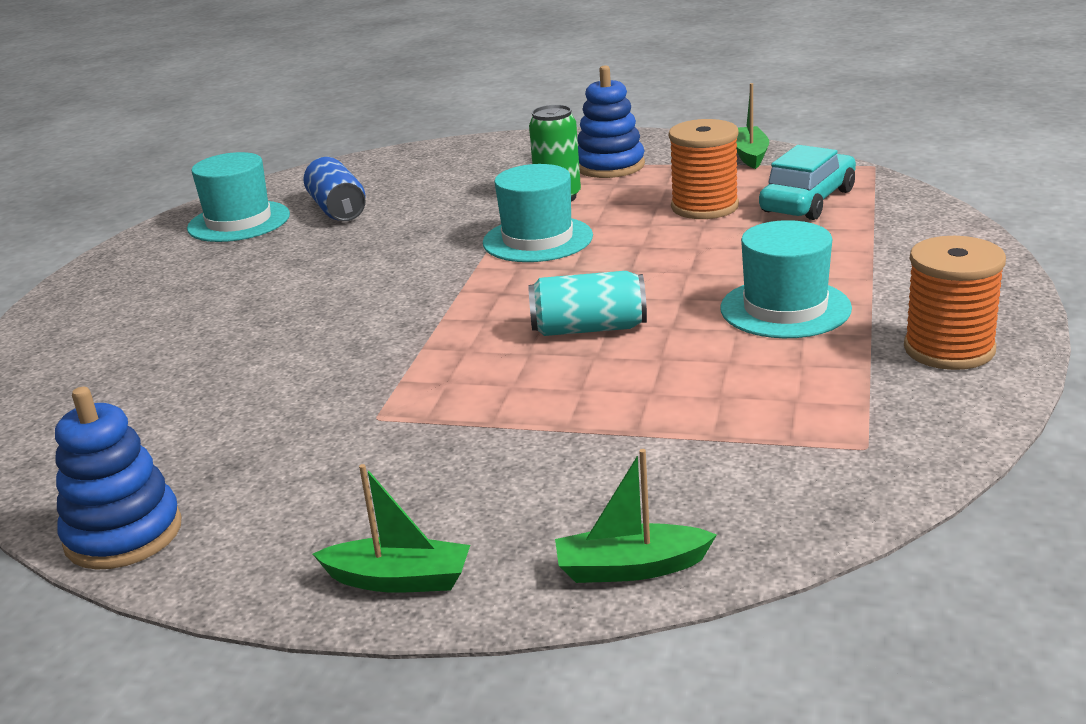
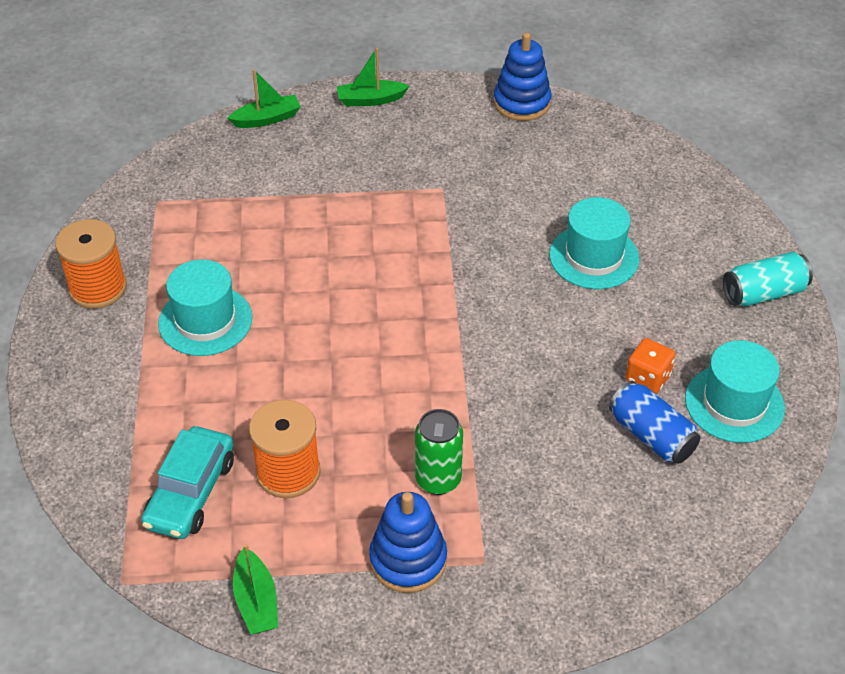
camera: 160 degrees right, 20 degrees up
(299, 239) = (647, 378): none -> orange dice
(537, 239) = (426, 398): turquoise hat -> turquoise hat (594, 257)
(589, 329) = (341, 283): turquoise can -> turquoise can (763, 293)

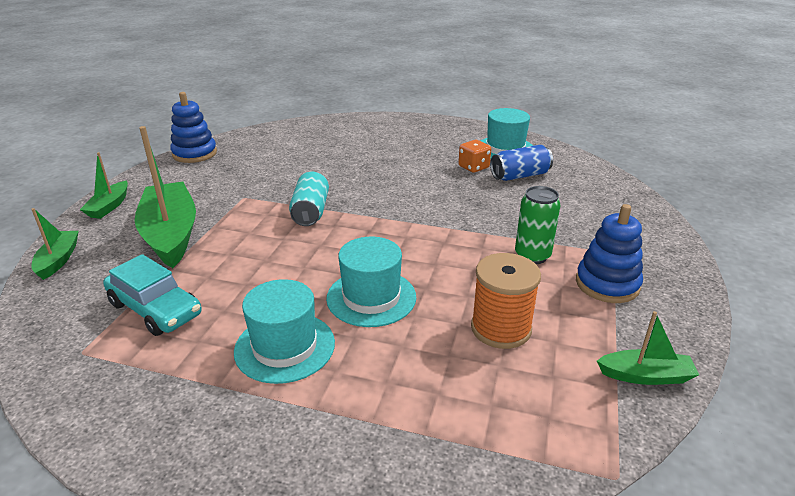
camera: 70 degrees left, 15 degrees down
(98, 288) = (166, 426): orange spool -> none
(190, 492) = (506, 398): turquoise car -> turquoise car (155, 309)
(342, 169) = (171, 234): none -> green boat
(594, 257) = (361, 161): turquoise hat -> turquoise hat (371, 297)
(763, 293) = (427, 125): turquoise can -> turquoise can (310, 211)

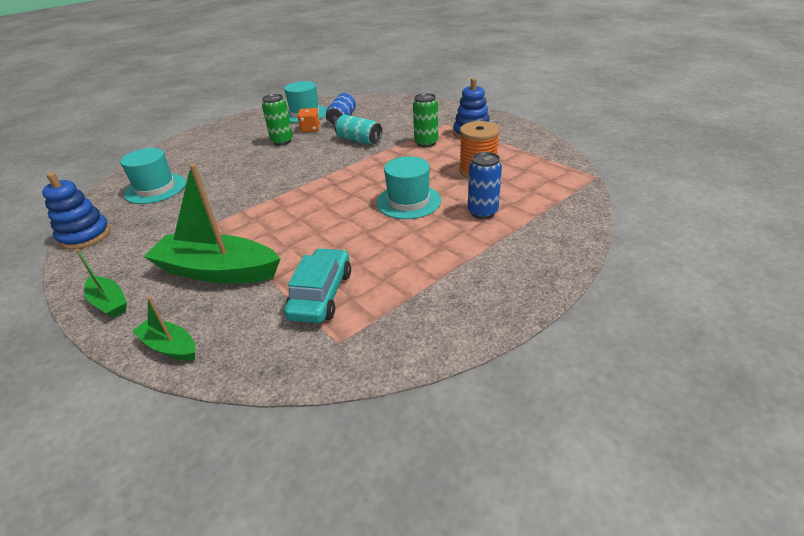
camera: 55 degrees left, 5 degrees up
(155, 309) = (321, 294): turquoise car -> turquoise car turned 60 degrees counterclockwise
(285, 347) = (425, 244): turquoise hat -> turquoise hat (155, 189)
(310, 211) = (278, 199): turquoise can -> turquoise can (359, 140)
(392, 372) = (482, 212): none -> blue can
(429, 164) = (282, 141): none -> green can
(645, 376) = (543, 149): green boat -> none

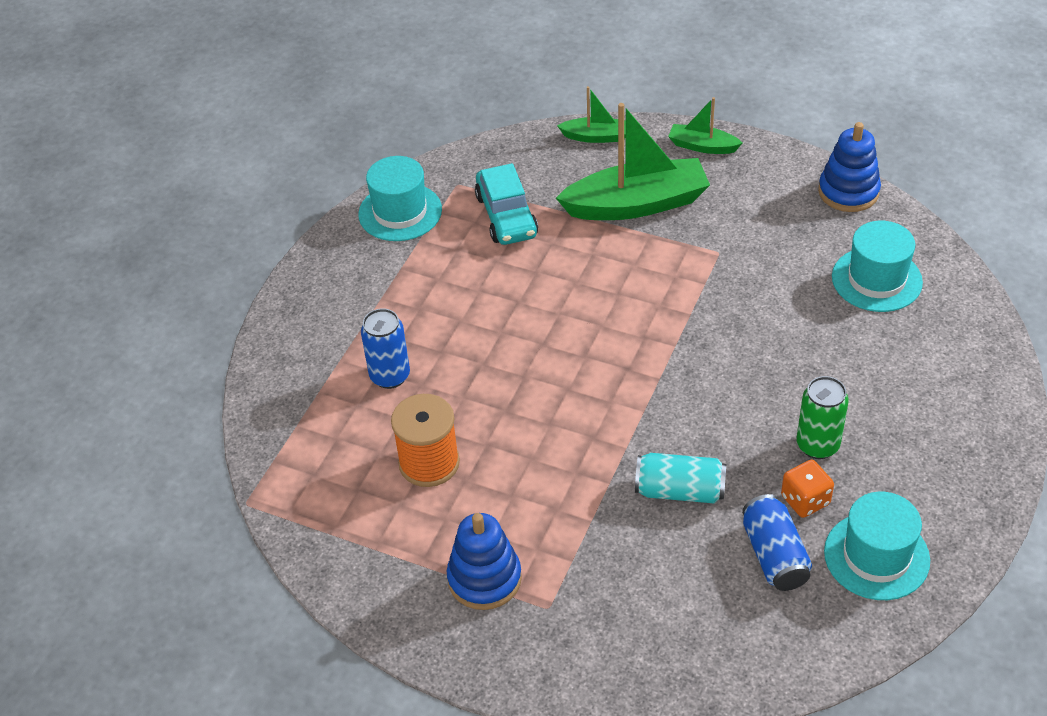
camera: 155 degrees right, 10 degrees up
(408, 201) = (497, 366): turquoise hat -> turquoise hat (400, 212)
(426, 143) = (552, 519): green can -> none

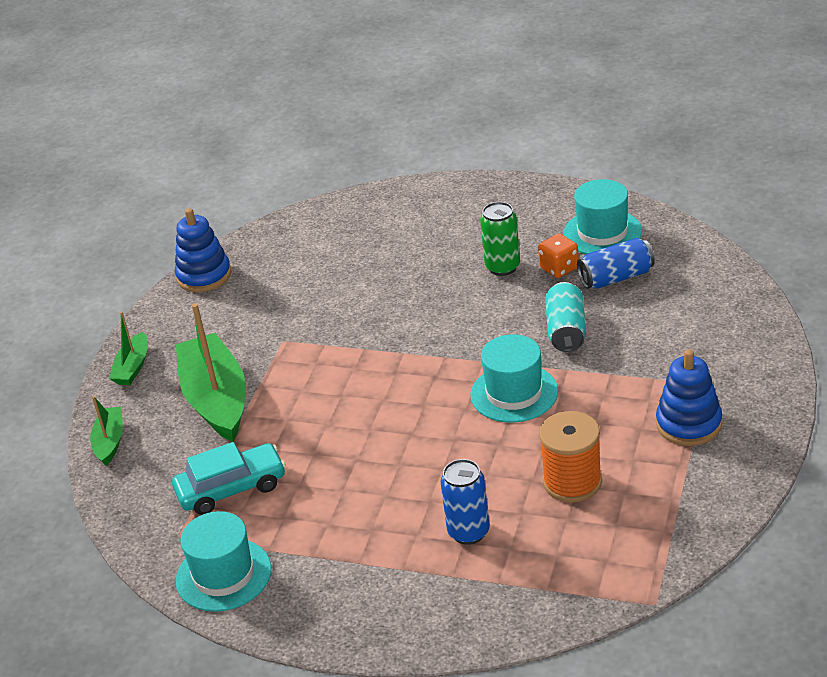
camera: 95 degrees left, 10 degrees down
(876, 279) = (314, 253): turquoise hat -> turquoise hat (514, 393)

